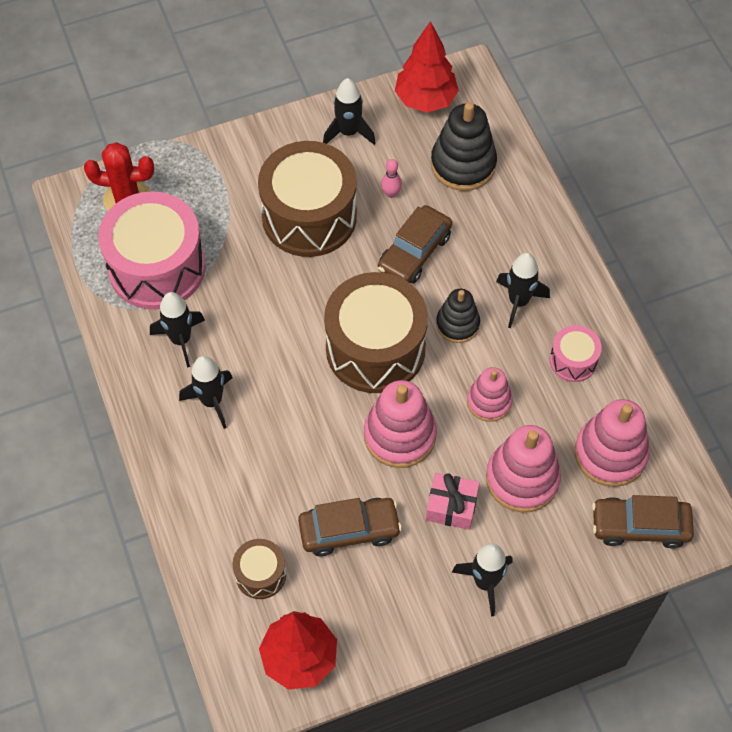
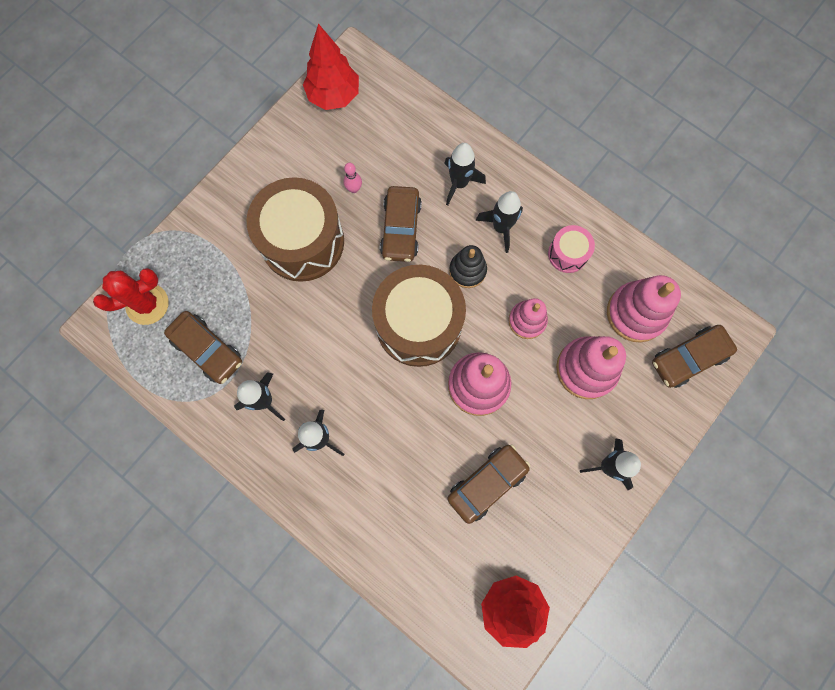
camera: 30 degrees left, 15 degrees up
(157, 267) = (207, 350): pink drum -> brown car
(260, 574) = (443, 558): brown drum -> none
(348, 132) = (290, 154): black rocket -> black rocket (459, 183)
(451, 506) = (549, 420): pink gift -> none
(463, 164) = (394, 136): black stacking toy -> none

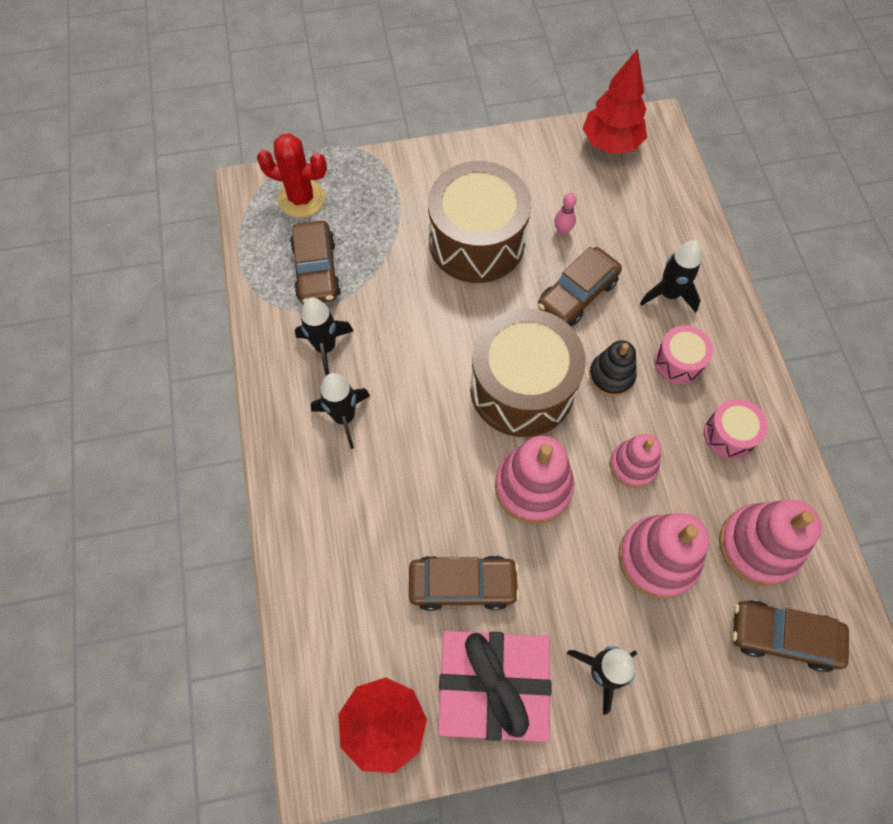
camera: 40 degrees right, 10 degrees down
(501, 227) = (678, 362): black rocket -> pink drum
(554, 530) = (491, 688): none -> pink gift

